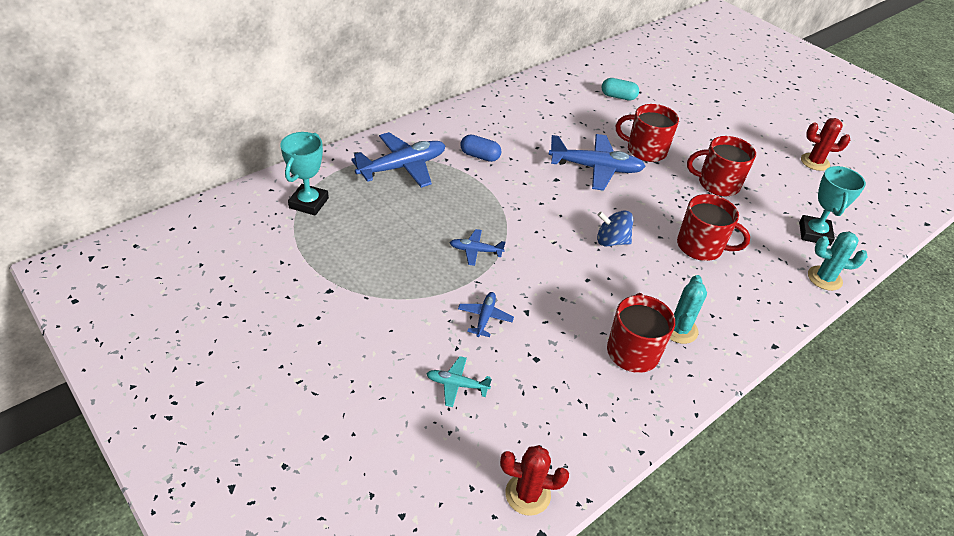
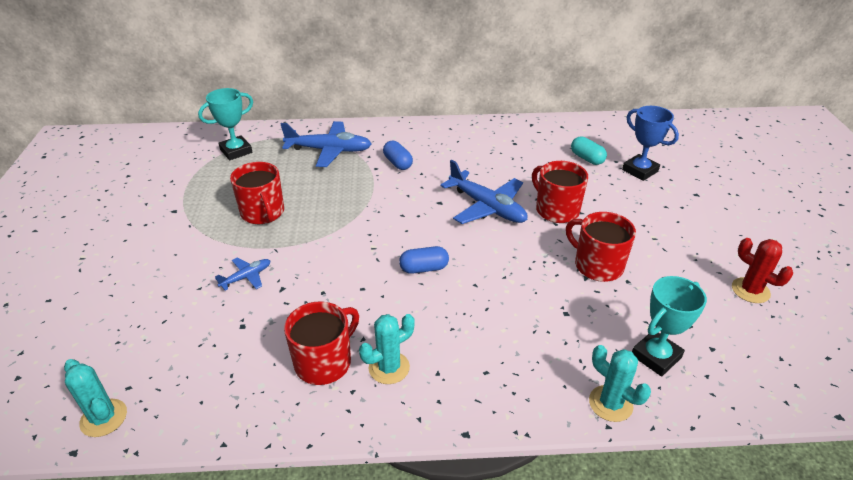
camera: 40 degrees right, 5 degrees down
(457, 384) = (165, 313): turquoise plane -> none
(475, 251) = (303, 228): blue plane -> none
(527, 494) = (103, 418): red cactus -> turquoise cactus
(611, 241) = (424, 268): blue spinning top -> blue capsule
(663, 94) = (640, 170): none -> blue trophy
(701, 246) = (505, 310): red mug -> red mug (263, 213)

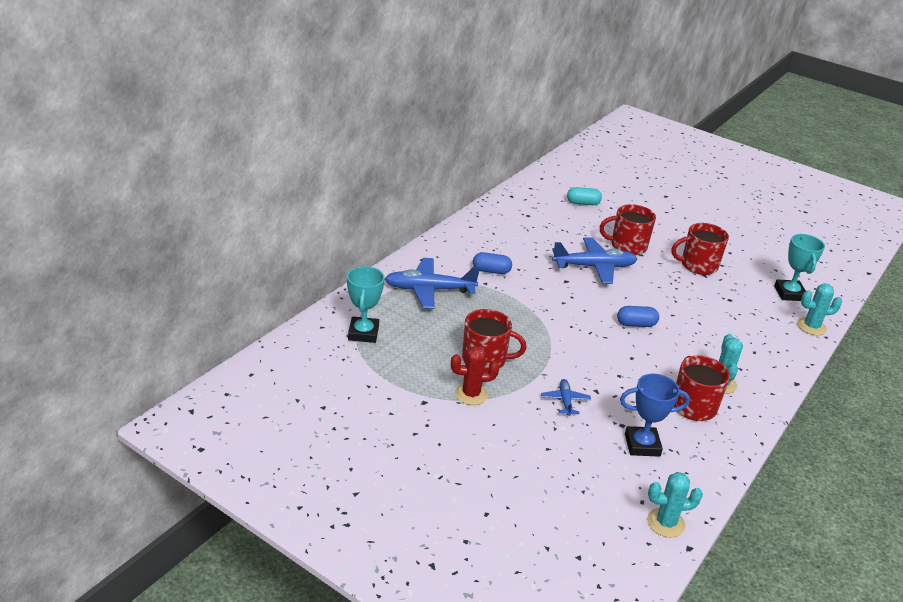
camera: 55 degrees left, 5 degrees down
(329, 150) = (429, 290): blue plane -> blue plane turned 135 degrees counterclockwise
(424, 268) = (636, 324): blue capsule -> blue capsule turned 60 degrees clockwise
(640, 170) = (619, 196): blue trophy -> blue trophy (642, 445)
(750, 290) = (765, 236): red cactus -> red cactus (471, 394)

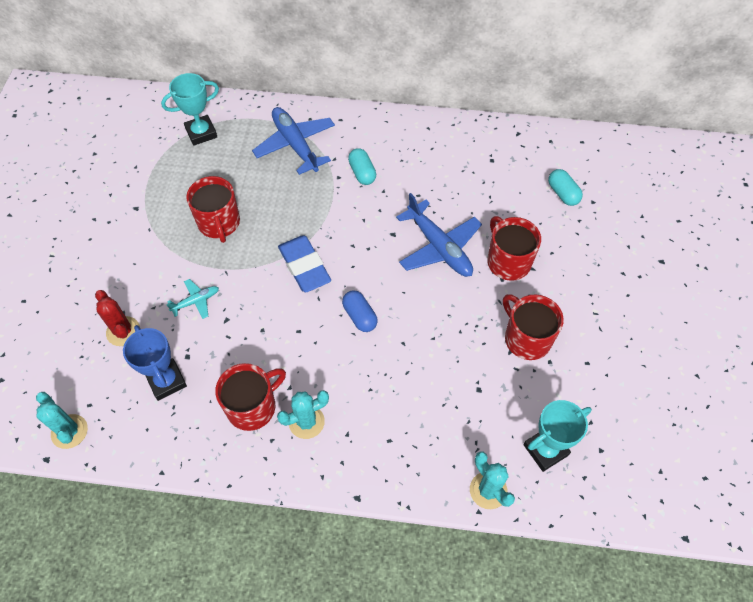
camera: 65 degrees right, 25 degrees up
(471, 394) = (164, 233): red cactus -> red cactus (123, 331)
(491, 271) = (362, 173): blue capsule -> turquoise capsule
(565, 401) = (196, 301): blue plane -> turquoise plane
(568, 332) = (304, 267): none -> blue eraser

